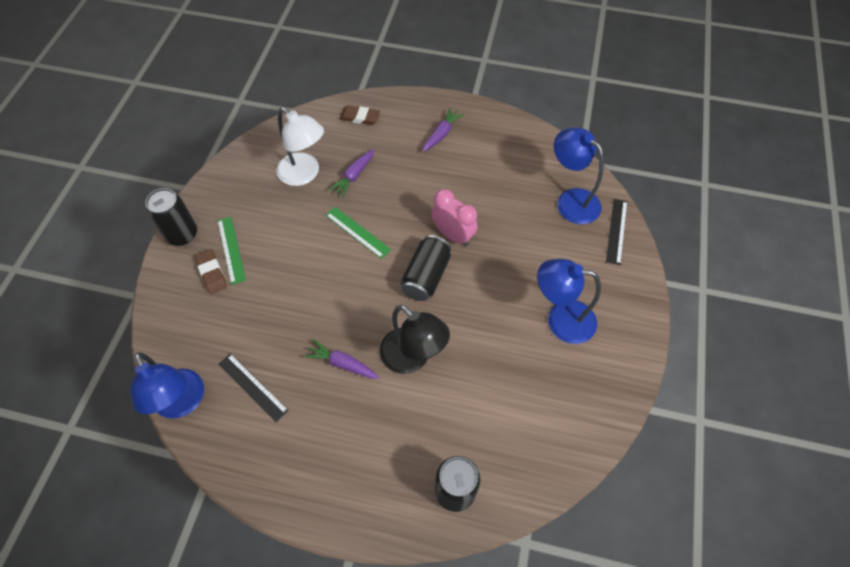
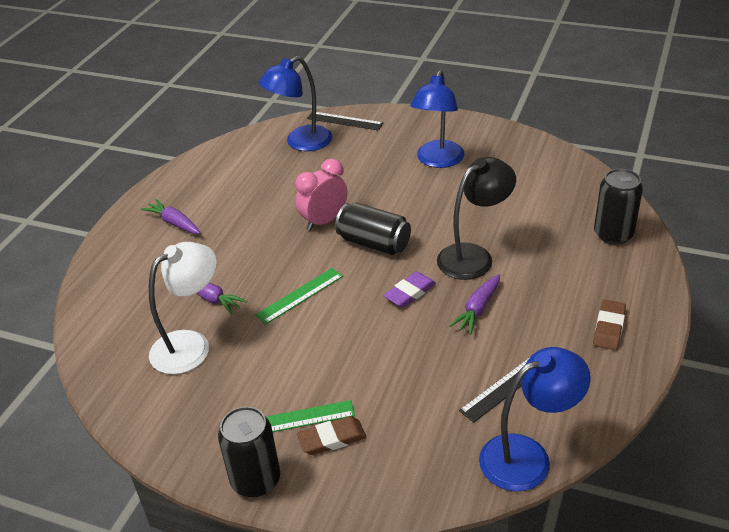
camera: 80 degrees left, 20 degrees down
(360, 117) = (113, 291): brown eraser -> brown eraser (609, 328)
(362, 310) = (410, 293): none -> purple eraser

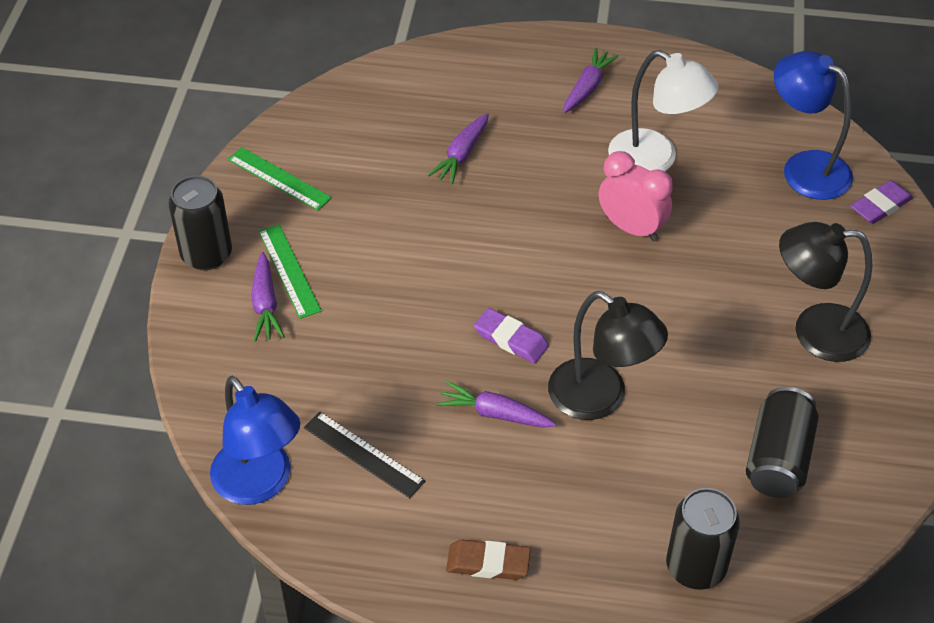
camera: 75 degrees right, 10 degrees up
(191, 345) = (383, 158): white lamp -> white lamp (655, 160)
(300, 295) = (482, 233): green ruler -> green ruler (279, 178)
(332, 439) = (265, 305): brown eraser -> purple carrot
(344, 121) = (880, 206): black ruler -> purple eraser
(374, 243) = (600, 287): black can -> black can (778, 458)
(438, 161) = (815, 331): blue lamp -> black lamp

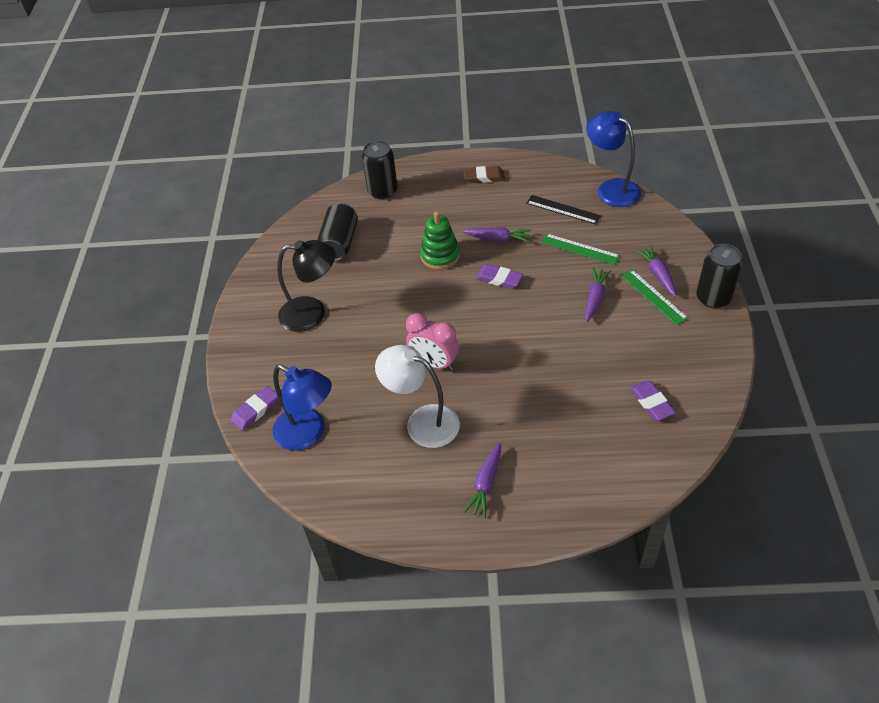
camera: 175 degrees right, 0 degrees up
(279, 178) = (696, 359): green ruler -> green ruler (580, 249)
(361, 139) = (651, 402): none -> purple eraser
(461, 155) = (570, 401): purple carrot -> purple carrot (595, 298)
(600, 399) = (440, 256): black lamp -> green stacking toy

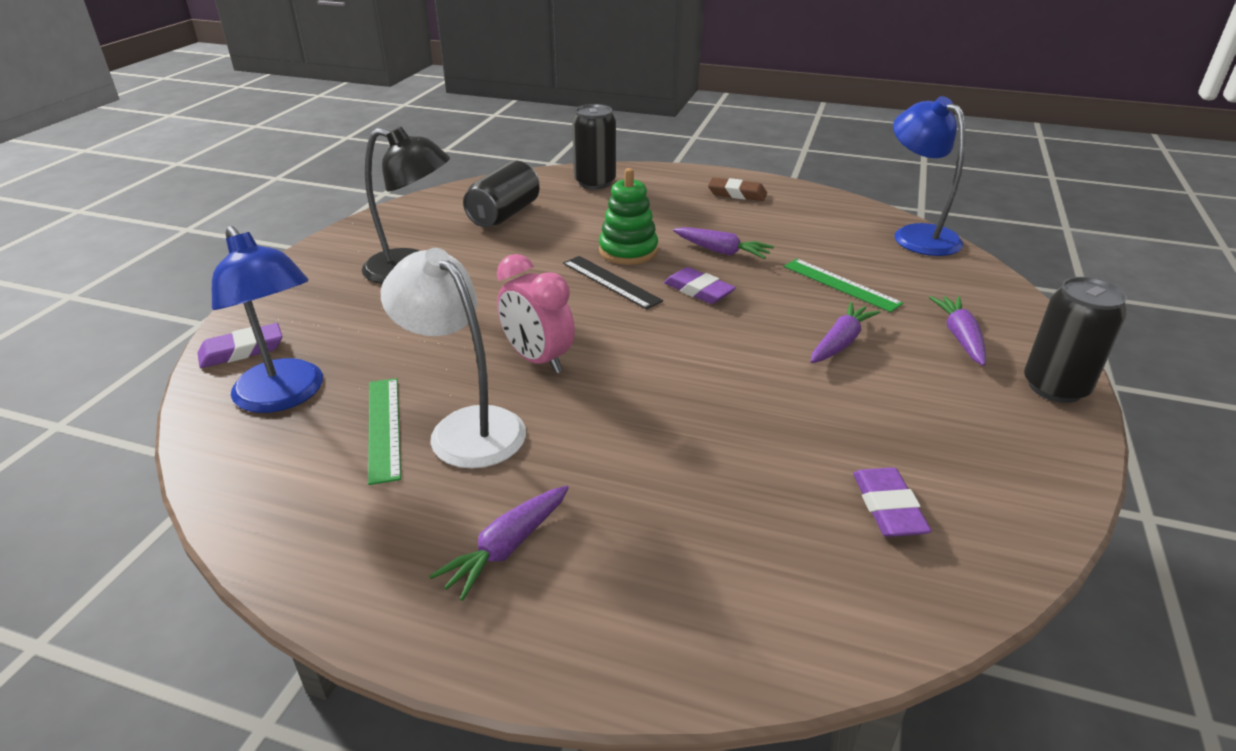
camera: 15 degrees right, 15 degrees down
(563, 209) = (834, 241): black ruler -> black ruler (611, 282)
(653, 297) = (944, 362): green ruler -> green ruler (383, 428)

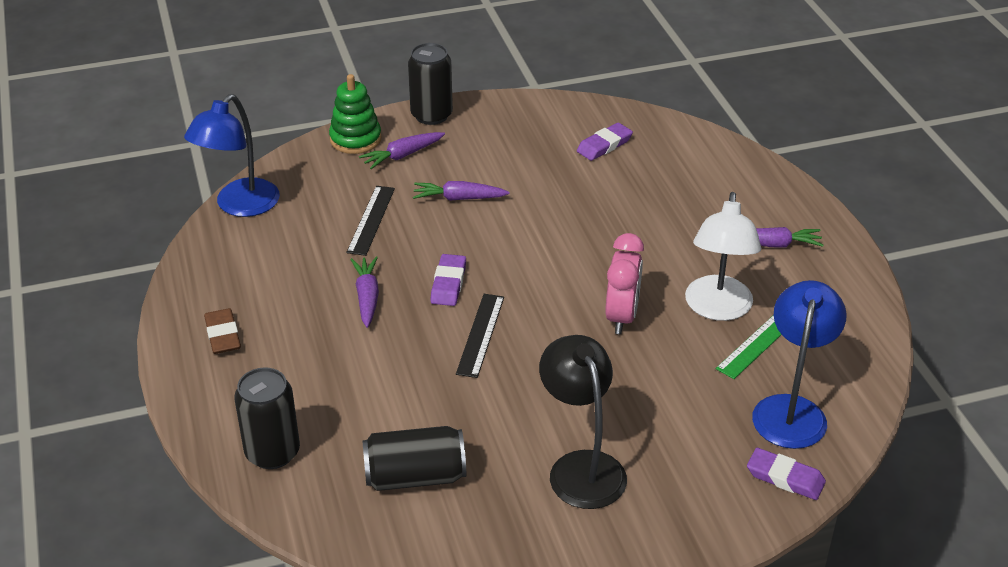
camera: 125 degrees left, 5 degrees up
(628, 251) = (417, 350): green stacking toy -> green stacking toy (355, 139)
(841, 285) = (371, 220): green ruler -> black ruler

